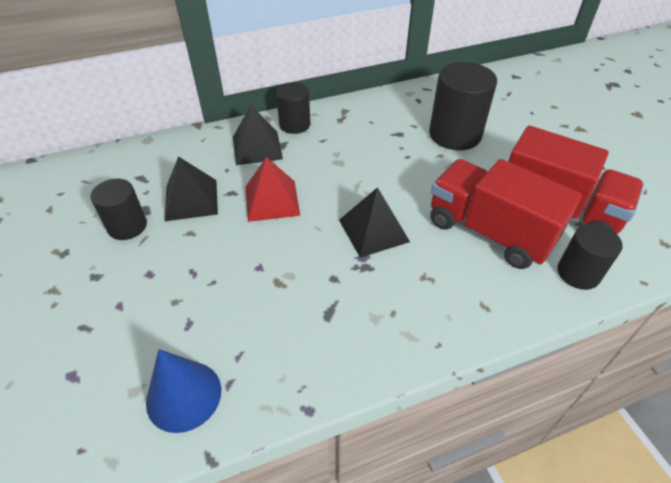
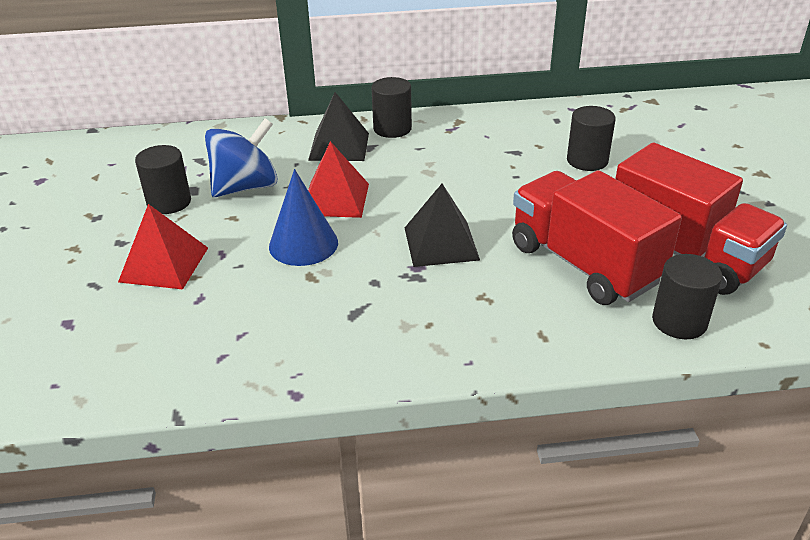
camera: 15 degrees right, 10 degrees down
(144, 293) = (164, 264): none -> red pyramid
(184, 395) = (171, 358): blue cone -> blue cone (303, 244)
(191, 199) = (246, 187): black pyramid -> blue spinning top
(455, 134) = (587, 160): black cylinder -> black cylinder, size x0.61

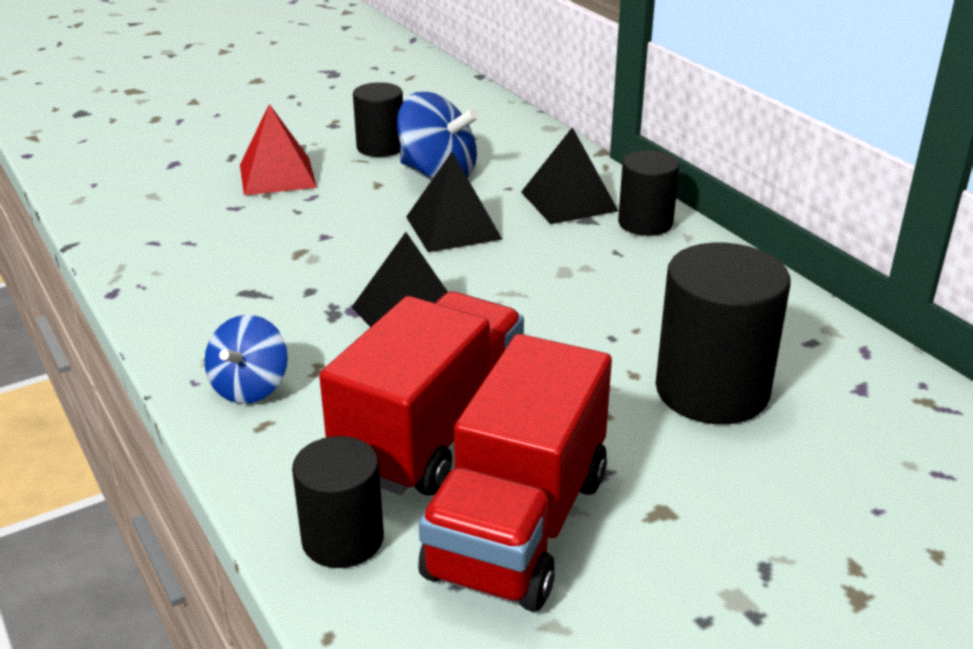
camera: 65 degrees right, 5 degrees down
(303, 244) = (353, 233): blue cone -> none
(335, 199) = (453, 228): red pyramid -> black pyramid
(493, 334) = (250, 387): none -> blue spinning top
(587, 160) = (712, 390): black cylinder -> black cylinder, size x1.64

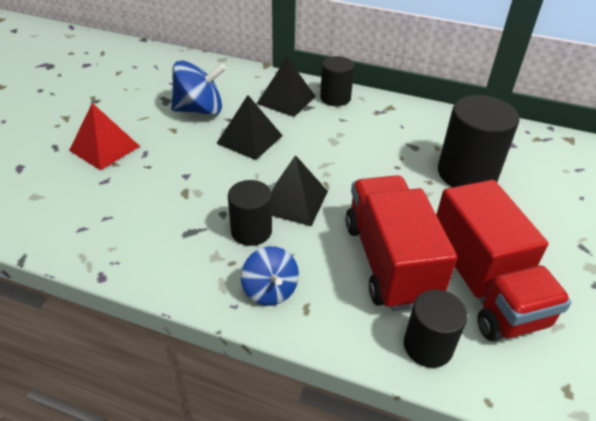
camera: 40 degrees left, 10 degrees up
(380, 147) = (144, 105): black cylinder -> black cylinder (251, 231)

